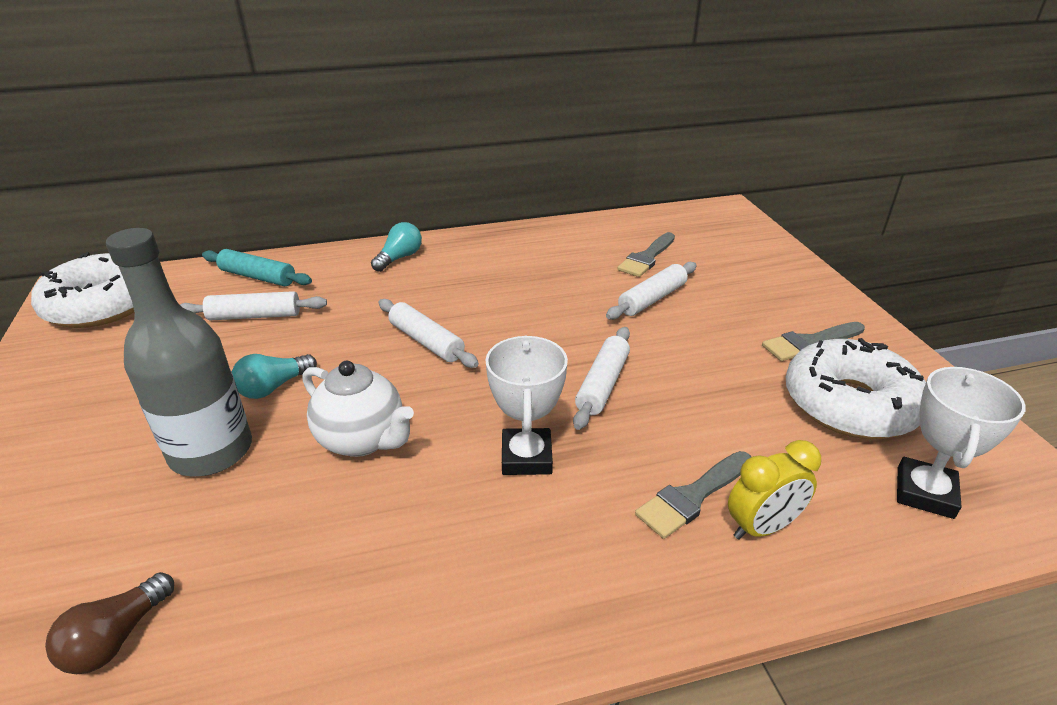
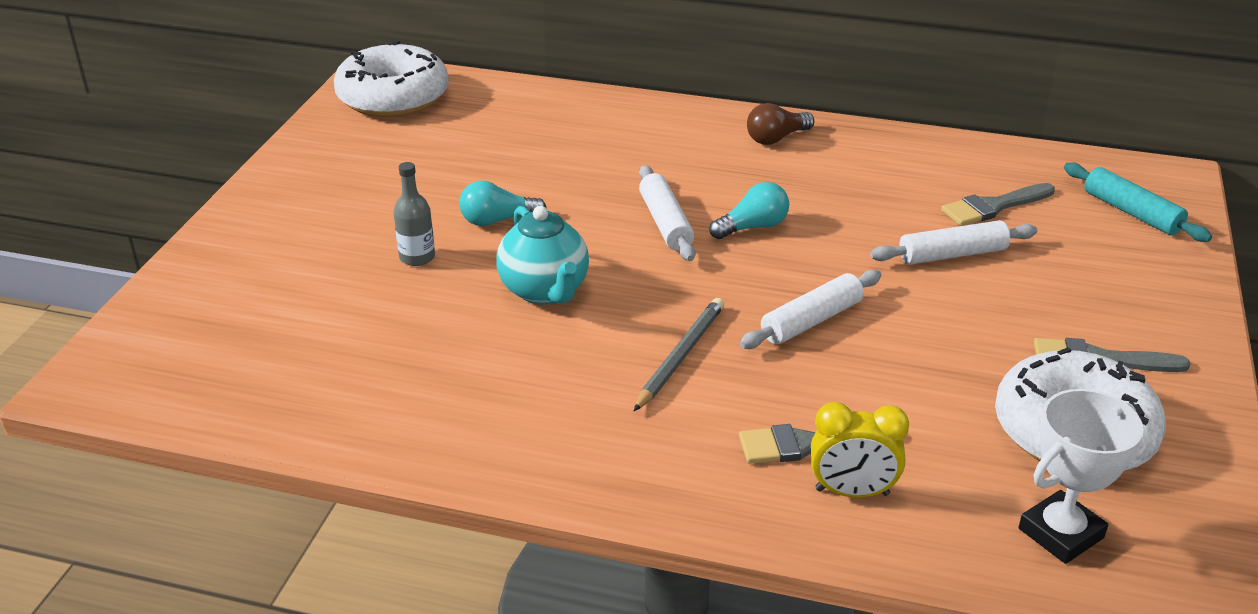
camera: 30 degrees right, 0 degrees up
(116, 638) = (287, 363): brown light bulb -> brown light bulb (776, 138)
(211, 451) = (417, 257): grey bottle -> grey bottle, size x0.47
(254, 316) = (520, 148): white rolling pin -> none
(258, 277) = (546, 108): turquoise rolling pin -> turquoise rolling pin (1131, 212)
(363, 440) = (545, 291): white teapot -> turquoise teapot
(399, 258) = (702, 127): turquoise light bulb -> turquoise light bulb (753, 227)
(526, 457) = (680, 356): white trophy -> grey pencil

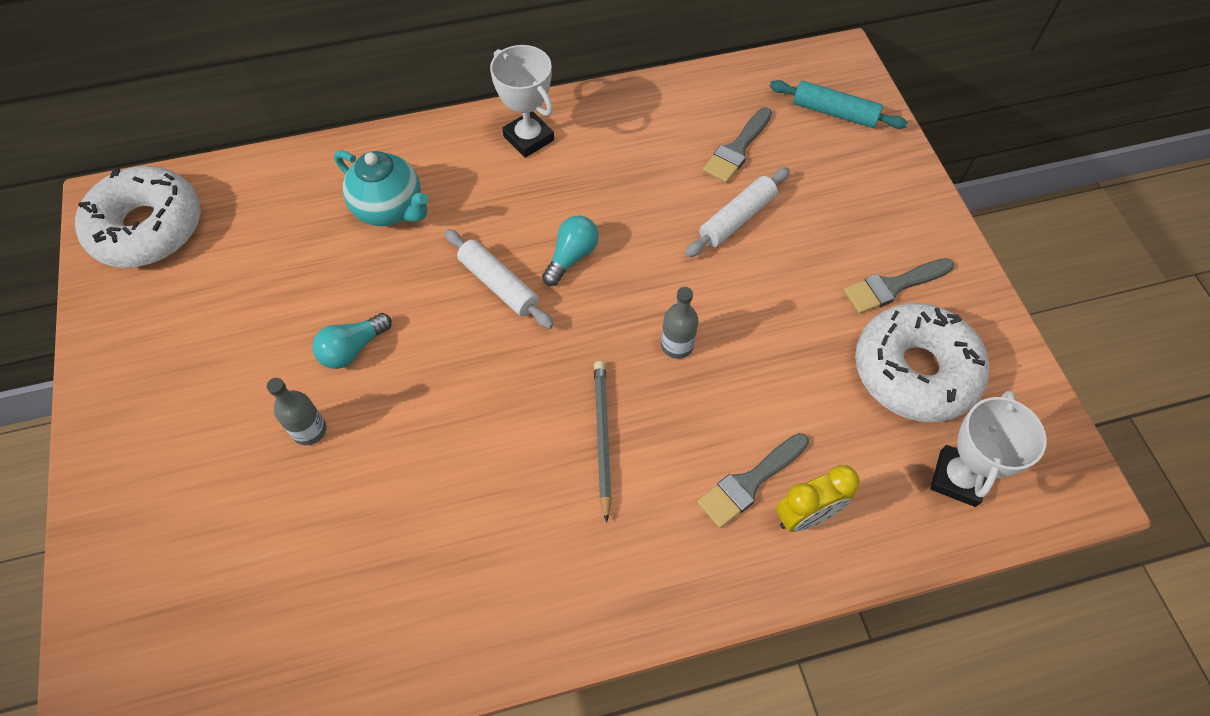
camera: 30 degrees left, 25 degrees up
(545, 291) = (448, 416): turquoise teapot -> turquoise teapot (390, 209)
(776, 138) = (528, 138): brown light bulb -> white trophy
(811, 321) = (677, 345): white rolling pin -> grey bottle

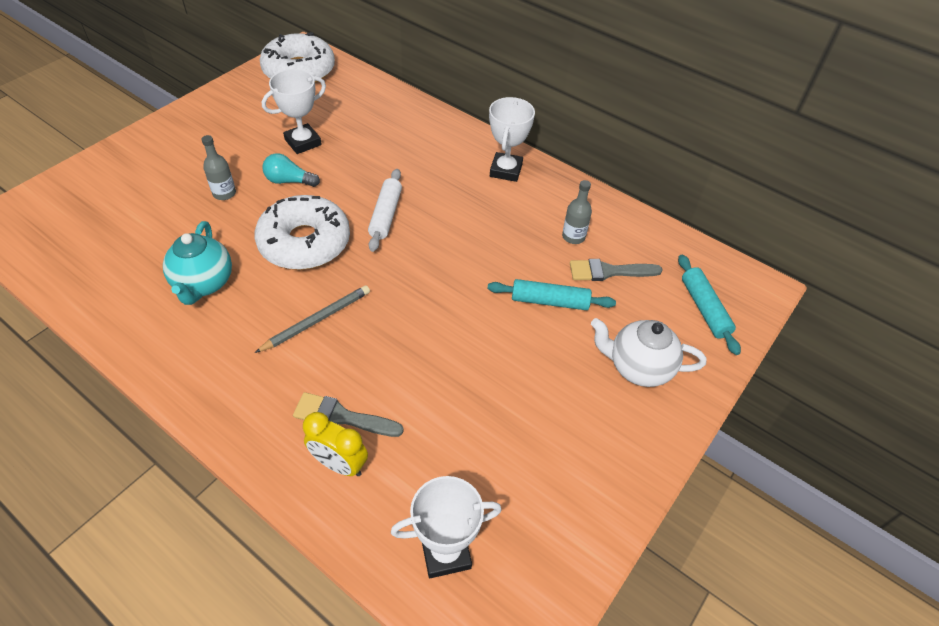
camera: 50 degrees right, 10 degrees down
(295, 298) = (303, 142): none -> white trophy
(390, 209) = (395, 144): turquoise teapot -> turquoise teapot (204, 284)
(571, 257) = (437, 236): turquoise light bulb -> none
(677, 345) = (417, 322): grey bottle -> grey bottle (573, 237)
(737, 219) = (549, 301): white rolling pin -> turquoise rolling pin
(863, 205) = (638, 368): none -> white teapot
(893, 286) = (583, 423): grey brush -> none
(914, 371) = (518, 475): white donut -> white donut (305, 243)

